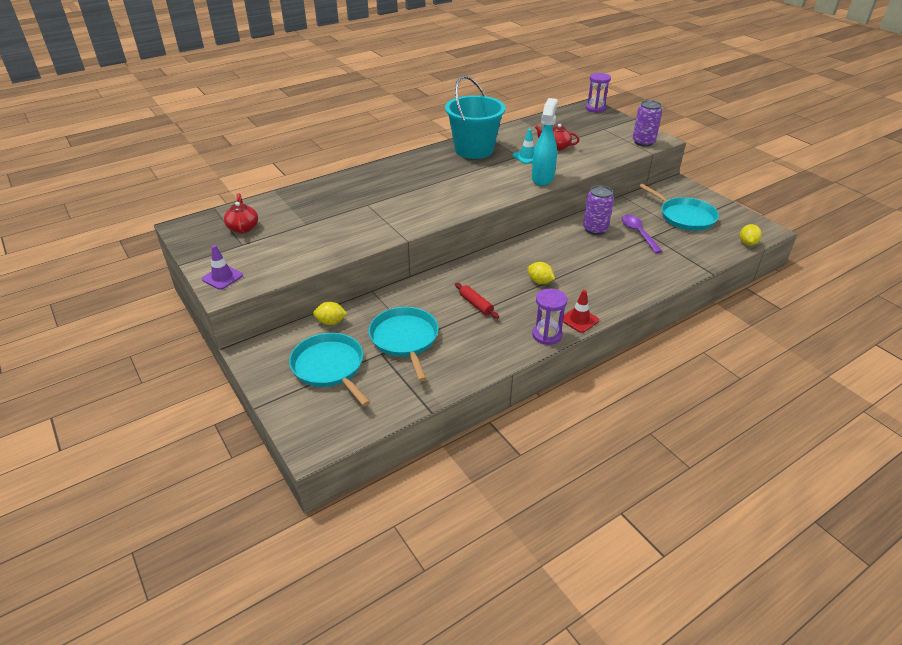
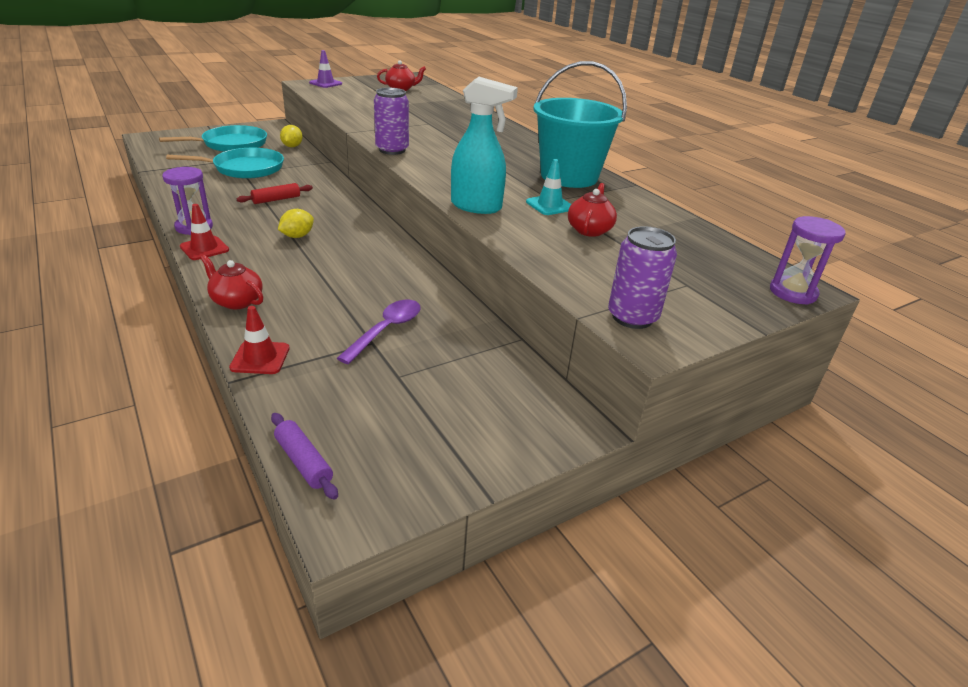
camera: 90 degrees right, 5 degrees down
(595, 229) = (410, 293): purple can -> purple can (392, 150)
(638, 233) = (386, 330): purple spoon -> purple spoon turned 45 degrees counterclockwise
(640, 288) = (237, 301): none -> red teapot
(684, 216) = (431, 398): turquoise pan -> none
(688, 268) = (260, 358): none -> red traffic cone
(747, 243) = (303, 462): yellow lemon -> purple rolling pin

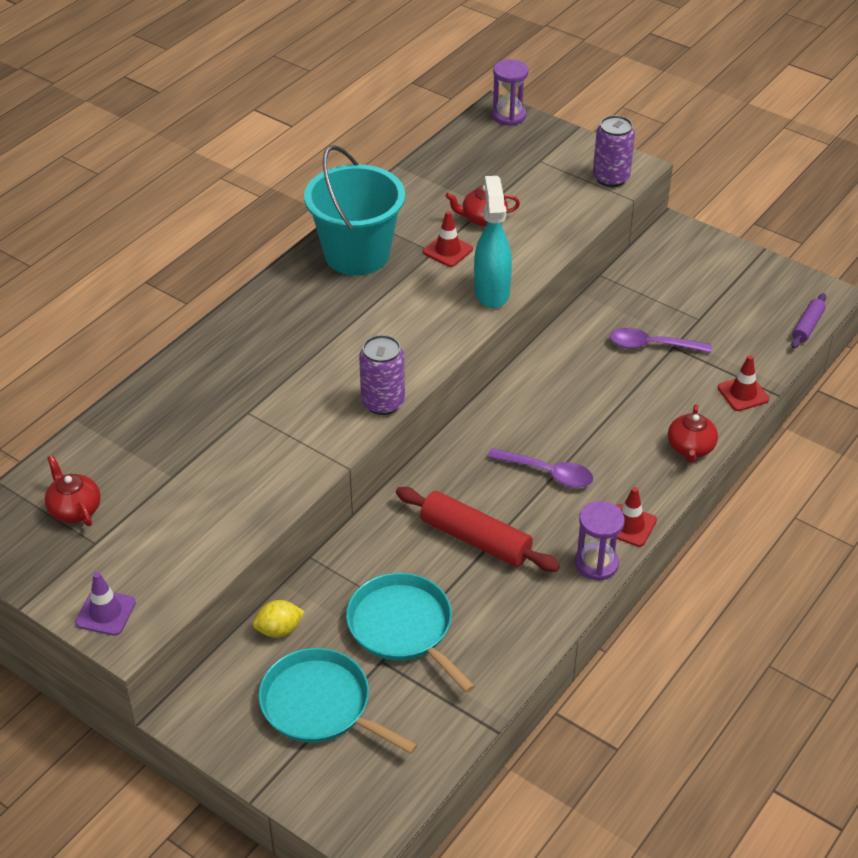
camera: 110 degrees left, 10 degrees up
(276, 199) = (475, 539): red rolling pin -> red rolling pin, size x1.82
(297, 236) = (548, 473): yellow lemon -> purple spoon
(549, 205) = (448, 250): turquoise traffic cone -> red traffic cone

